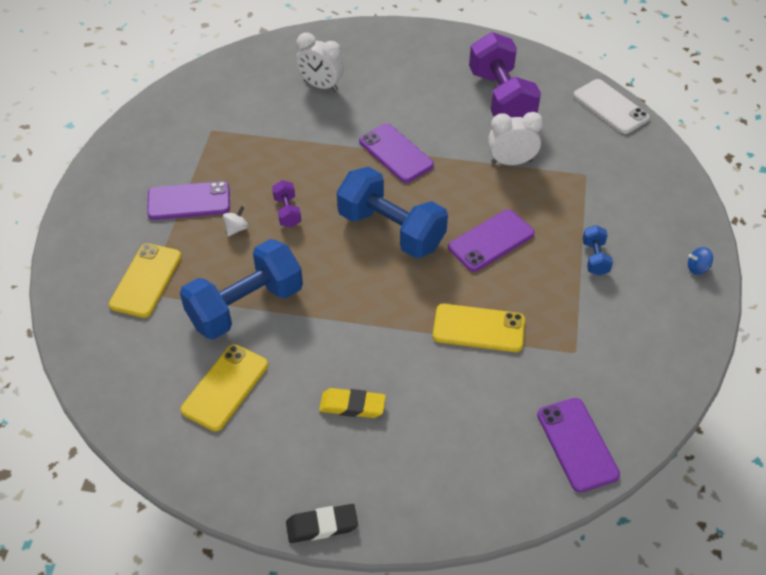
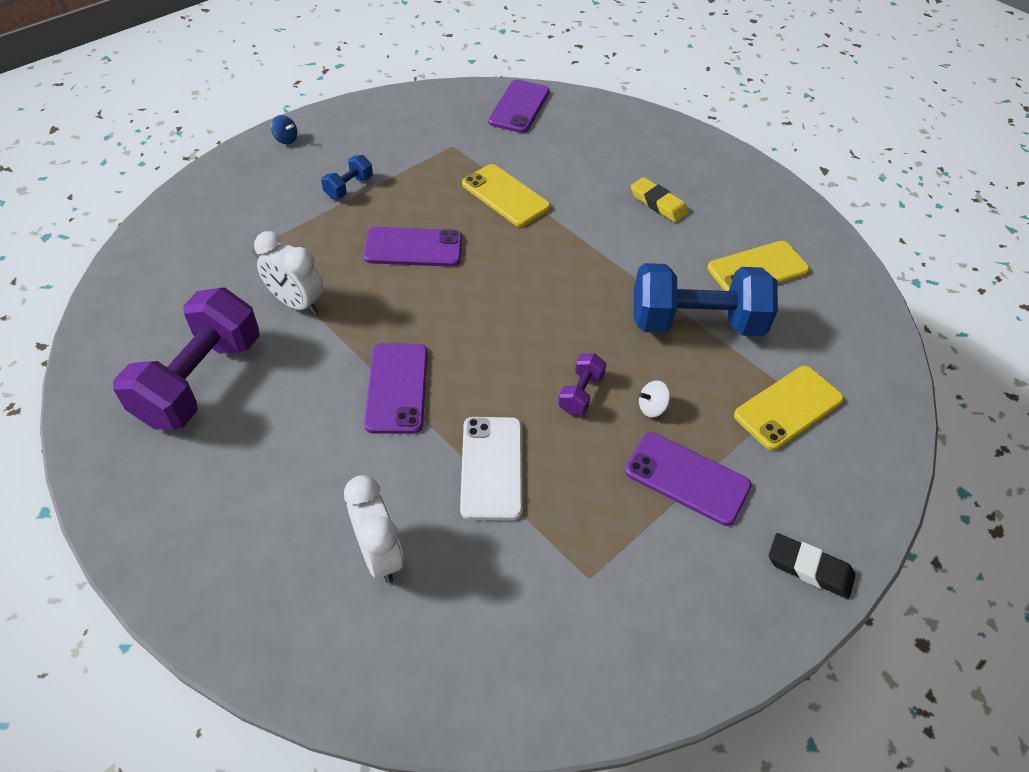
camera: 145 degrees left, 0 degrees up
(322, 526) = (736, 156): black eraser -> black eraser (809, 568)
(391, 230) = (492, 310): blue dumbbell -> none
(610, 107) = (117, 295): white phone -> white phone (492, 467)

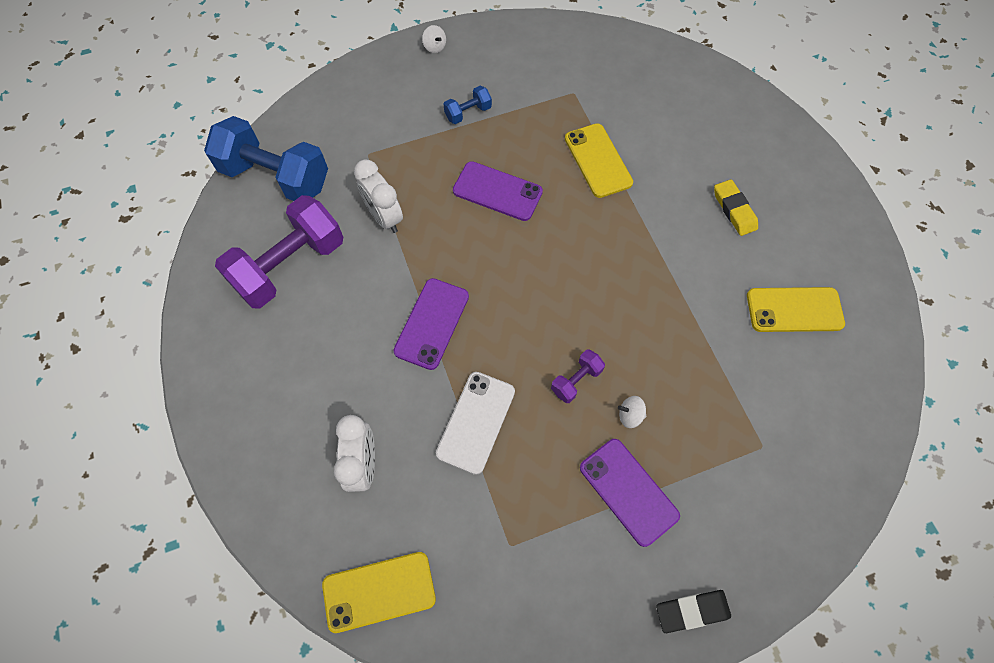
camera: 25 degrees right, 15 degrees up
(286, 139) = (435, 47): blue spinning top -> white spinning top
(519, 107) = (652, 64): purple phone -> none
(696, 323) = (708, 346): blue dumbbell -> blue dumbbell (276, 177)
(788, 407) = (750, 458): yellow phone -> yellow phone (379, 591)
(809, 568) = (692, 611): black eraser -> black eraser turned 60 degrees counterclockwise

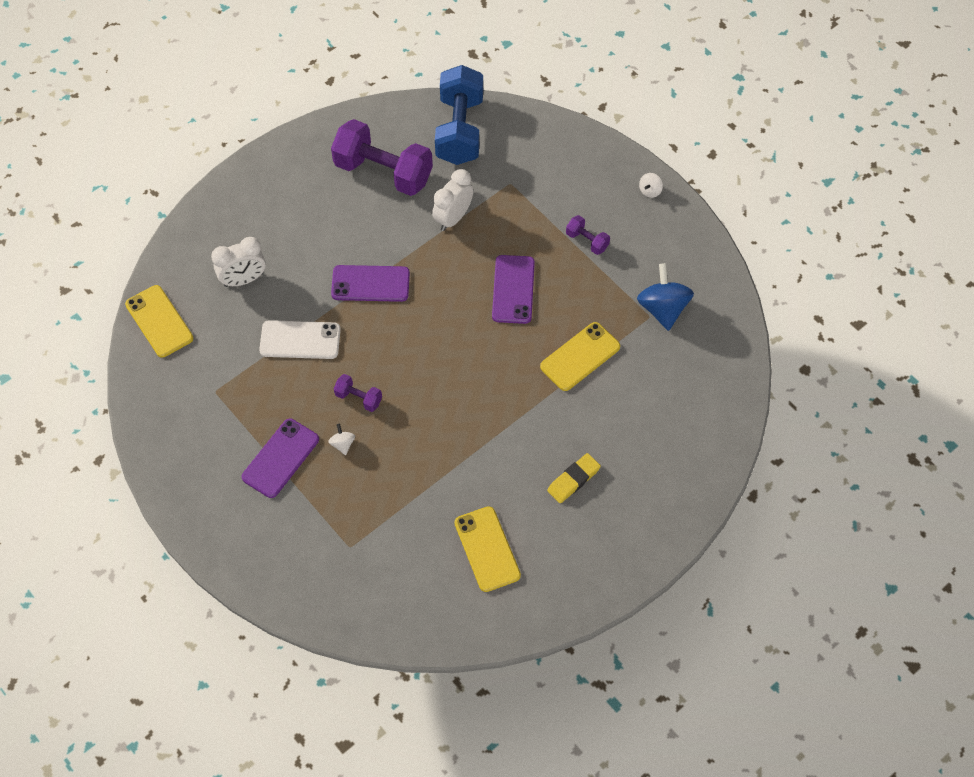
camera: 70 degrees right, 5 degrees down
(468, 113) = (587, 241): blue dumbbell -> purple dumbbell
(569, 80) = (663, 309): none -> blue spinning top
(692, 611) = (205, 522): black eraser -> none

